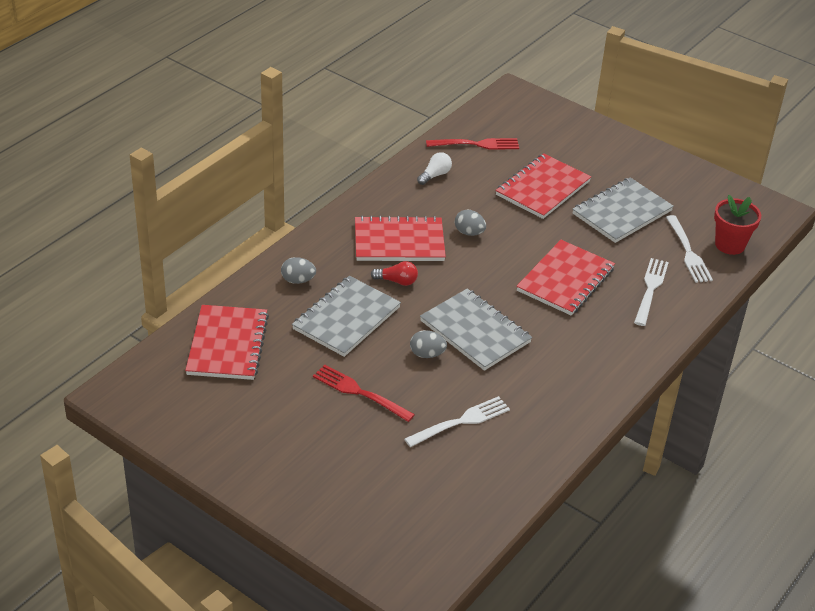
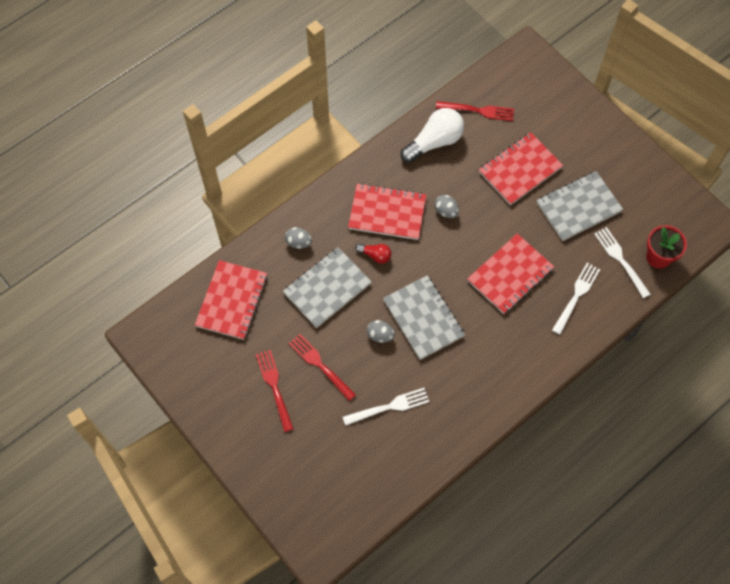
camera: 15 degrees right, 25 degrees up
(306, 422) = (274, 387): none -> red fork
(435, 175) = (434, 142): white light bulb -> white light bulb, size x1.98
(688, 252) = (620, 260): white fork -> white fork turned 150 degrees clockwise

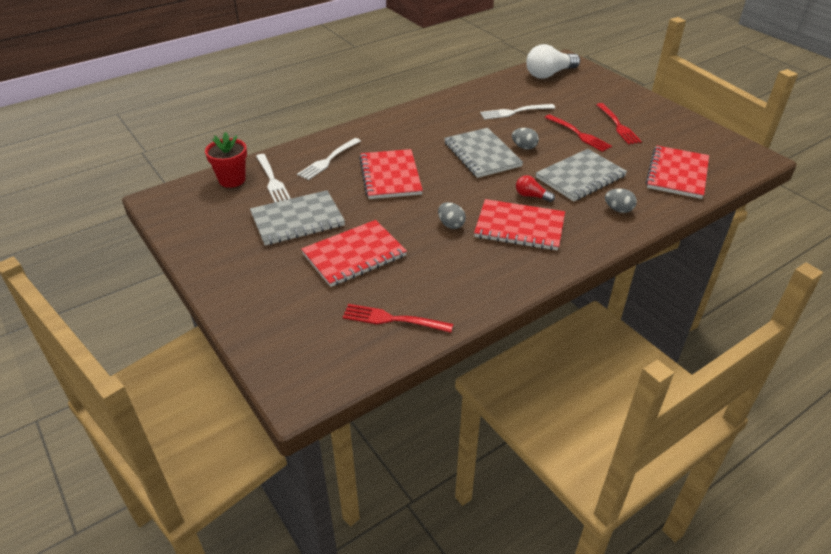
camera: 175 degrees left, 25 degrees down
(434, 142) = (458, 288): white light bulb -> white light bulb (549, 74)
(510, 275) = (390, 176): red notebook -> red notebook turned 60 degrees counterclockwise

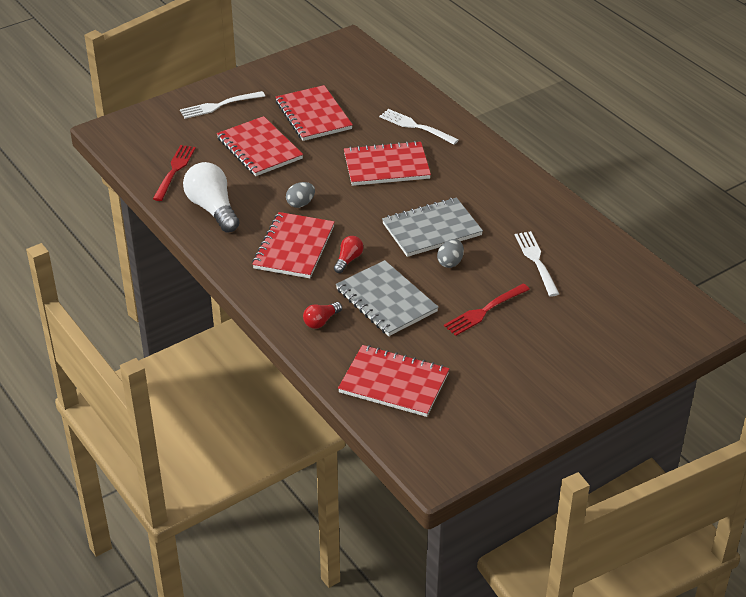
camera: 90 degrees right, 0 degrees up
(232, 180) = (379, 74): red flower pot -> none
(272, 180) = (379, 96): white fork -> white fork (219, 105)
(297, 220) = (313, 115): grey notebook -> red notebook
(549, 74) = (654, 302): white light bulb -> white light bulb (213, 209)
(618, 125) = (511, 349): red fork -> none
(618, 209) = (321, 321): grey egg -> red light bulb

